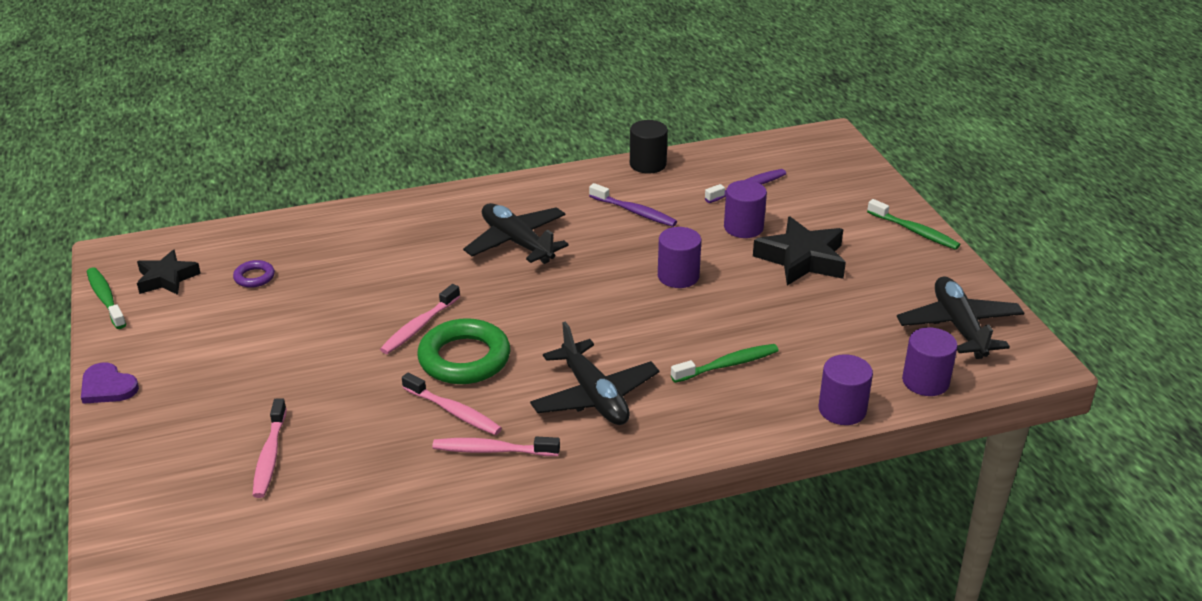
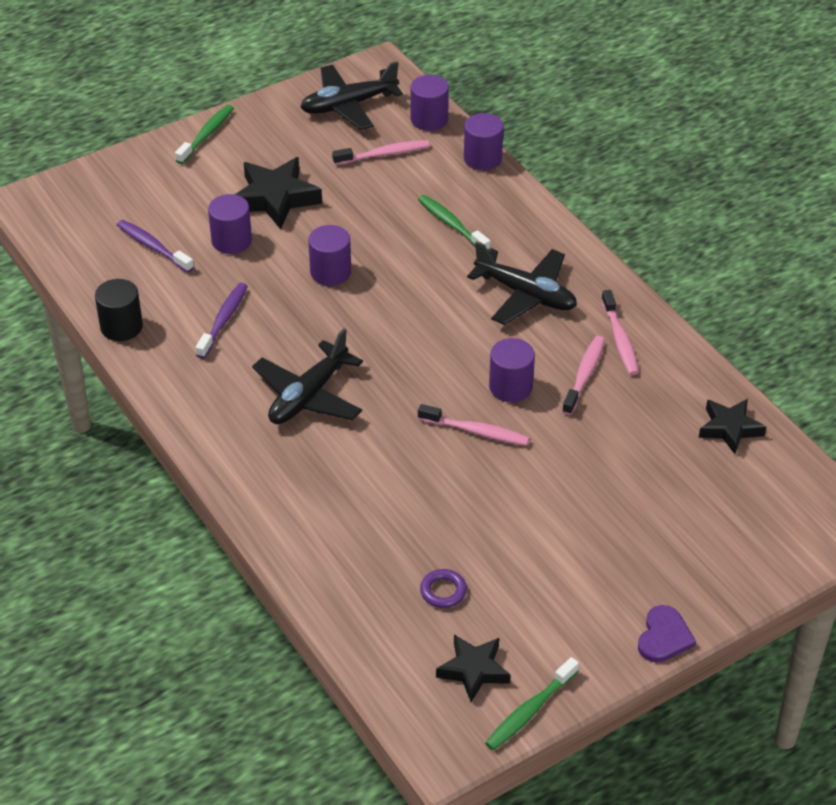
camera: 105 degrees left, 10 degrees up
(270, 456) = (694, 476): pink toothbrush -> pink toothbrush (384, 154)
(315, 502) = (729, 429): none -> black star
(464, 358) = (510, 387): green ring -> purple cylinder
(594, 396) = (526, 294): black plane -> black plane turned 75 degrees clockwise

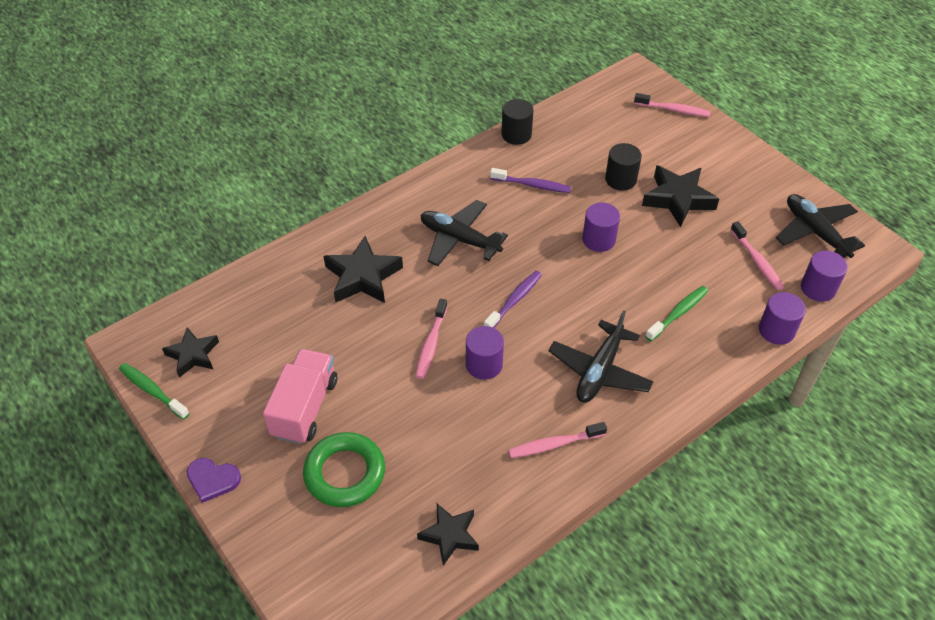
camera: 85 degrees right, 5 degrees up
(153, 247) = (603, 139): purple toothbrush -> purple toothbrush (514, 300)
(207, 134) = (742, 151): green toothbrush -> none
(231, 241) = (620, 179): purple cylinder -> black cylinder
(359, 493) = (363, 277): none -> black star
(443, 591) = (267, 333): purple ring -> none
(563, 551) = (305, 408): none -> pink truck
(584, 375) = (505, 417): pink toothbrush -> pink toothbrush (673, 110)
(655, 513) = (345, 473): none -> green ring

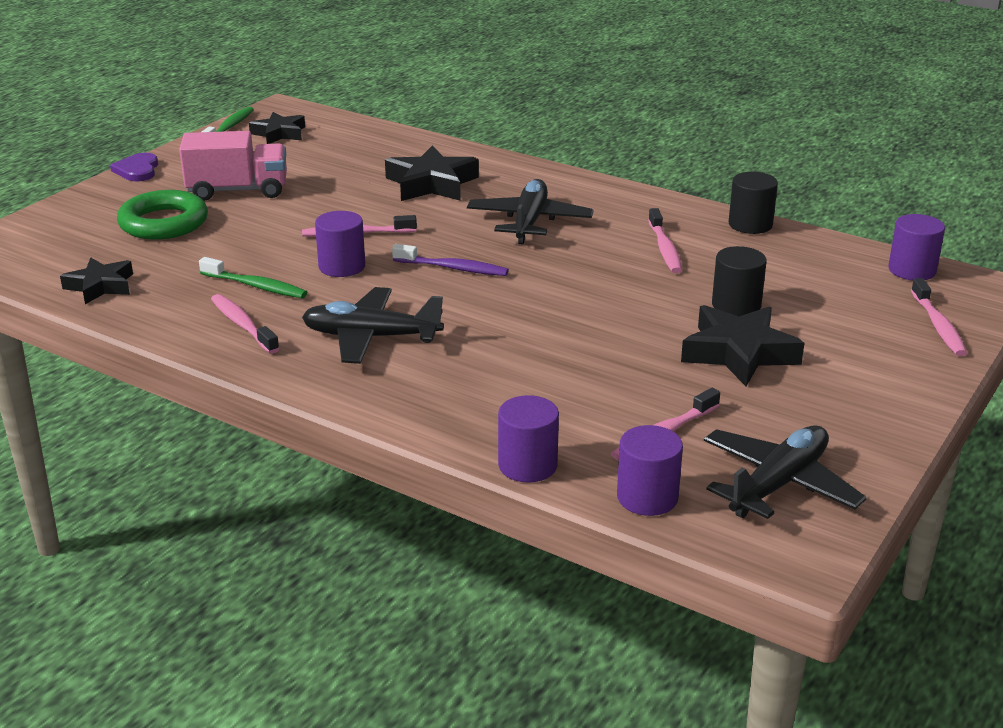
camera: 70 degrees right, 20 degrees down
(532, 185) = (665, 249): purple toothbrush -> pink toothbrush
(598, 240) = (602, 305): purple cylinder -> purple cylinder (912, 270)
(678, 313) = (507, 380): green toothbrush -> green toothbrush (256, 286)

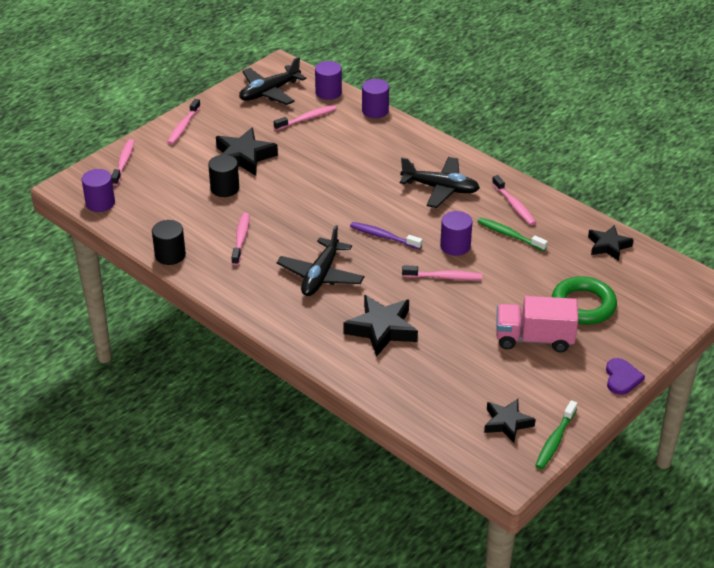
camera: 170 degrees left, 10 degrees up
(894, 394) = (183, 126): none -> pink toothbrush

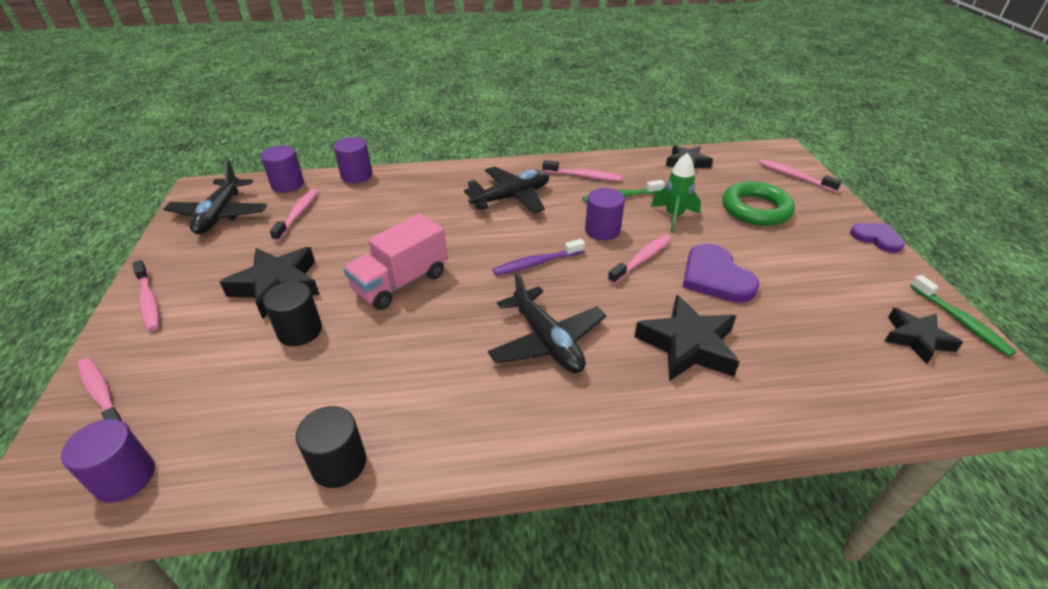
camera: 50 degrees left, 0 degrees up
(241, 239) = (402, 370): pink toothbrush -> pink toothbrush (794, 176)
(466, 316) = (715, 277): none -> purple heart
(516, 270) = (673, 217): none -> green rocket
(534, 339) = (784, 255): pink truck -> pink truck (400, 282)

